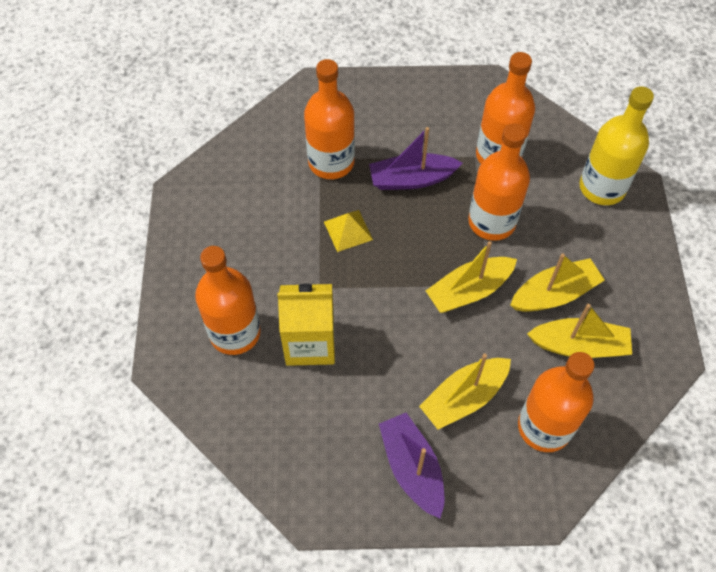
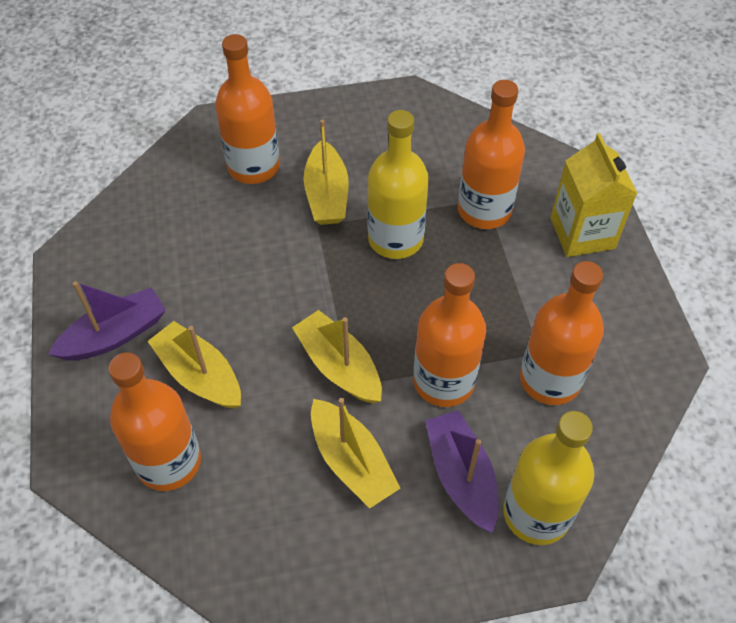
camera: 80 degrees right, 5 degrees down
(310, 343) = (250, 227): yellow carton -> yellow carton (582, 233)
(348, 230) = (395, 239): yellow pyramid -> yellow bottle
(412, 179) = (483, 290): purple boat -> purple boat (461, 476)
(579, 345) = (281, 495): yellow boat -> yellow boat (327, 194)

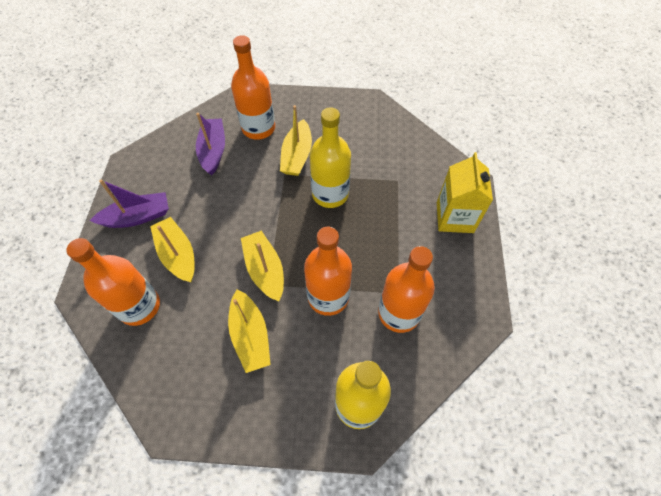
camera: 15 degrees right, 5 degrees up
(461, 476) = (317, 365): purple boat -> purple boat (213, 151)
(484, 210) = (394, 187): orange bottle -> none

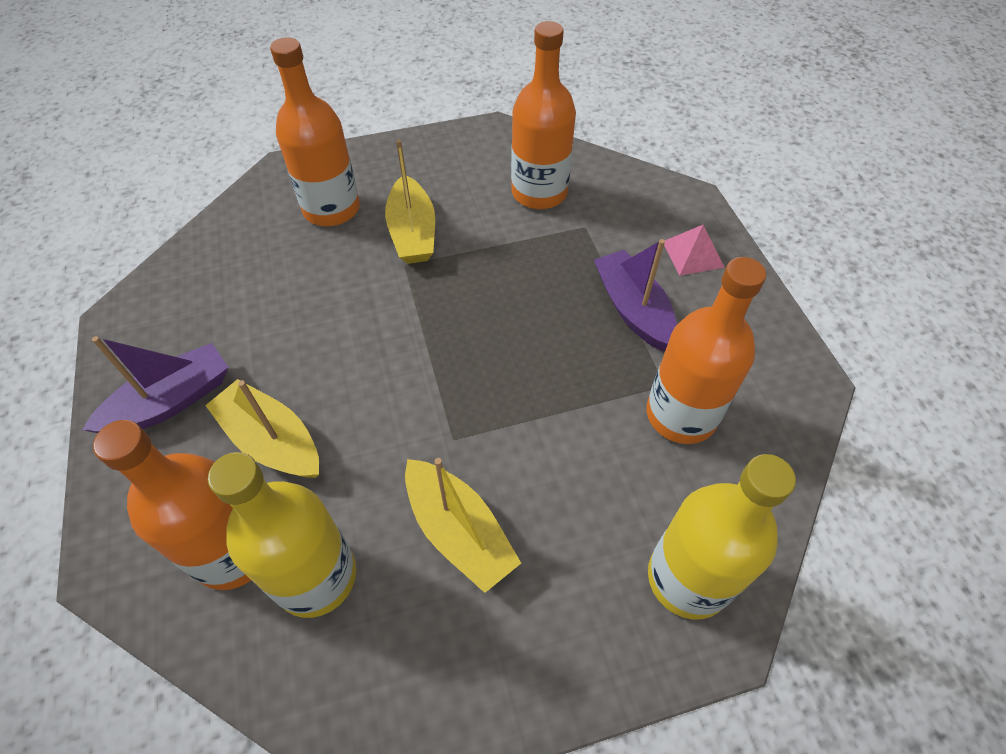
camera: 20 degrees left, 5 degrees down
(213, 151) = (268, 261): purple boat -> purple boat (633, 309)
(265, 270) = (437, 418): yellow boat -> none
(328, 296) = (560, 426): orange bottle -> orange bottle (539, 193)
(330, 194) = (491, 273): yellow bottle -> yellow bottle (316, 576)
(454, 217) = (693, 254): yellow carton -> pink pyramid

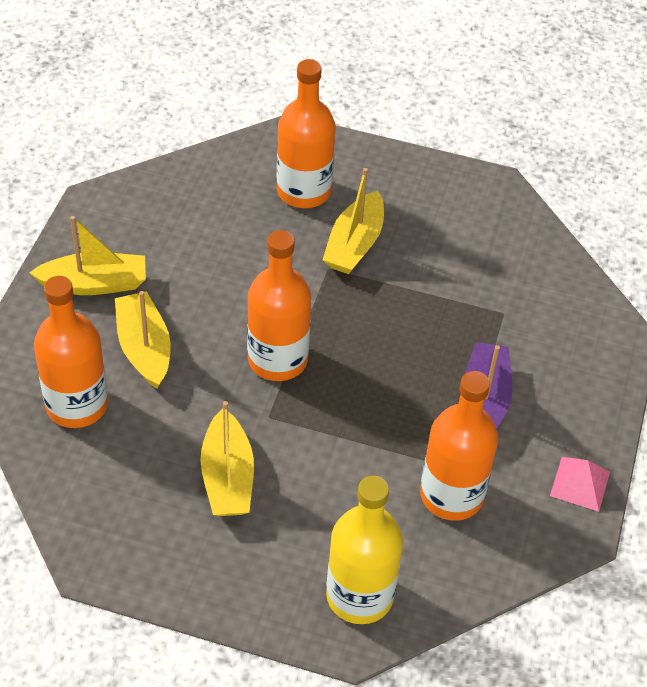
camera: 30 degrees right, 5 degrees down
(171, 401) = (94, 284): purple boat -> yellow boat
(316, 576) = (117, 450): yellow bottle -> none
(539, 193) = (489, 263): orange bottle -> orange bottle (277, 359)
(693, 254) = (578, 384): pink pyramid -> pink pyramid (580, 483)

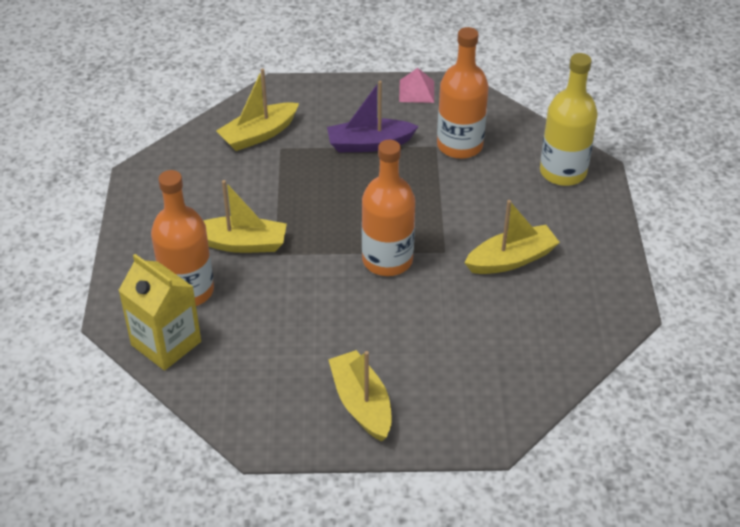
camera: 105 degrees left, 5 degrees down
(77, 405) = (497, 369): orange bottle -> none
(144, 348) = (417, 345): yellow boat -> yellow boat (259, 134)
(241, 164) = (166, 343): none -> yellow carton

